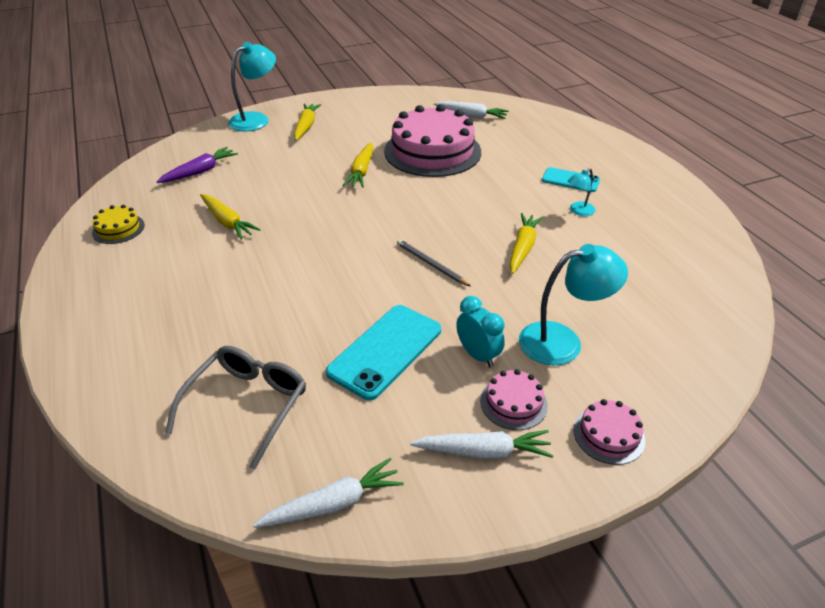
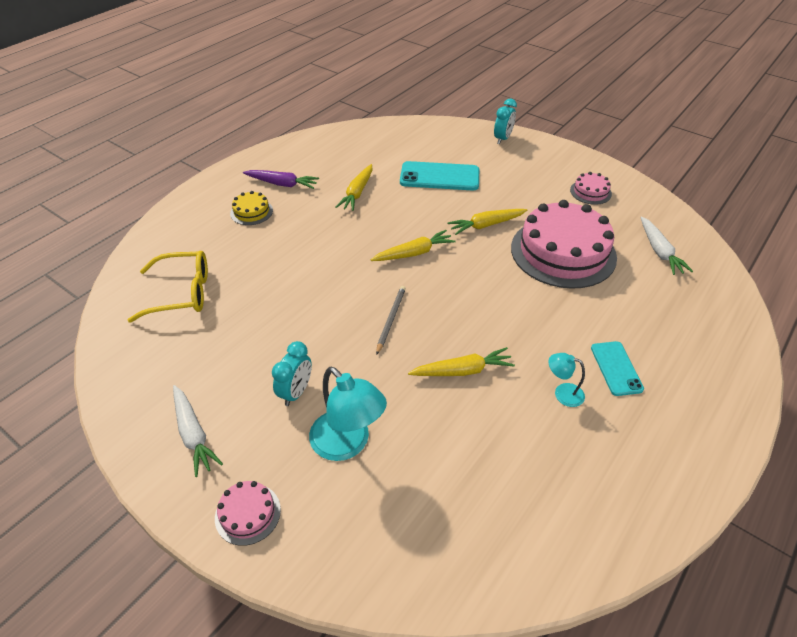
camera: 60 degrees right, 5 degrees up
(118, 229) = (312, 154): yellow cake -> yellow cake (251, 212)
(200, 171) = (406, 151): purple carrot -> purple carrot (282, 184)
(247, 405) = (182, 293): grey glasses -> yellow glasses
(256, 119) = (502, 139): turquoise lamp -> turquoise clock
(306, 126) = (521, 166): yellow carrot -> yellow carrot (414, 253)
(334, 503) = (117, 372): white carrot -> none
(385, 351) = (269, 336): turquoise phone -> turquoise phone (439, 177)
(513, 403) = (253, 435): pink cake -> pink cake (590, 192)

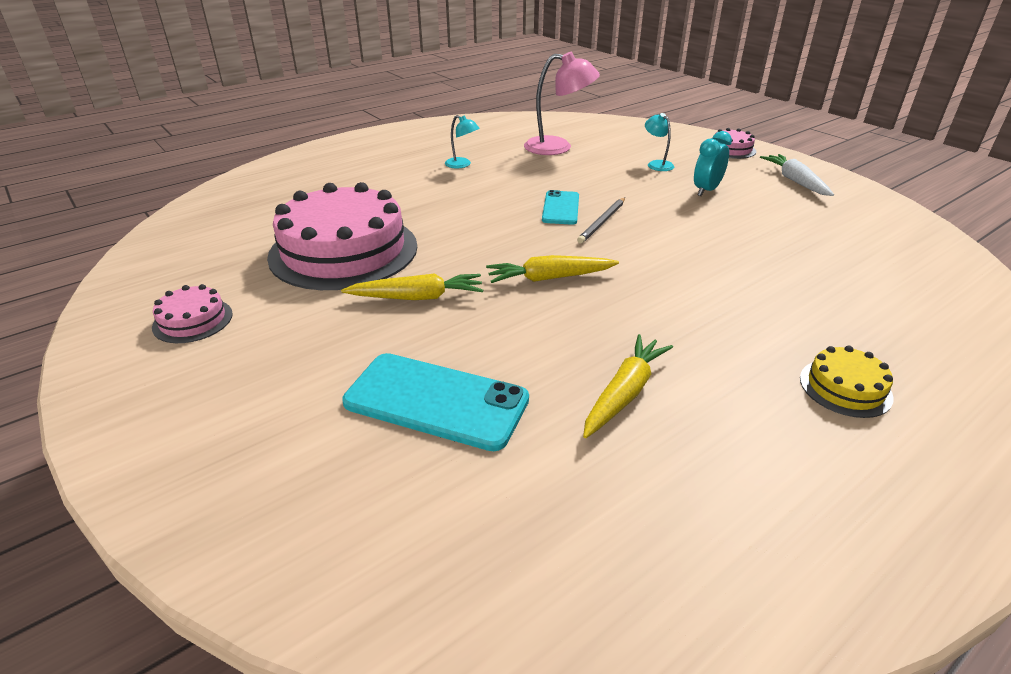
camera: 165 degrees left, 10 degrees down
(182, 293) = (889, 279): yellow glasses -> none
(282, 184) = (801, 447): purple carrot -> none
(347, 444) = (657, 164): turquoise lamp -> turquoise lamp, size x0.52
(463, 371) = (541, 184): yellow carrot -> none
(476, 465) = (558, 147): none -> pink lamp
(502, 139) = (199, 490): turquoise clock -> none
(616, 368) = (401, 170): turquoise phone -> turquoise phone (561, 208)
(659, 251) = (224, 235): white carrot -> none

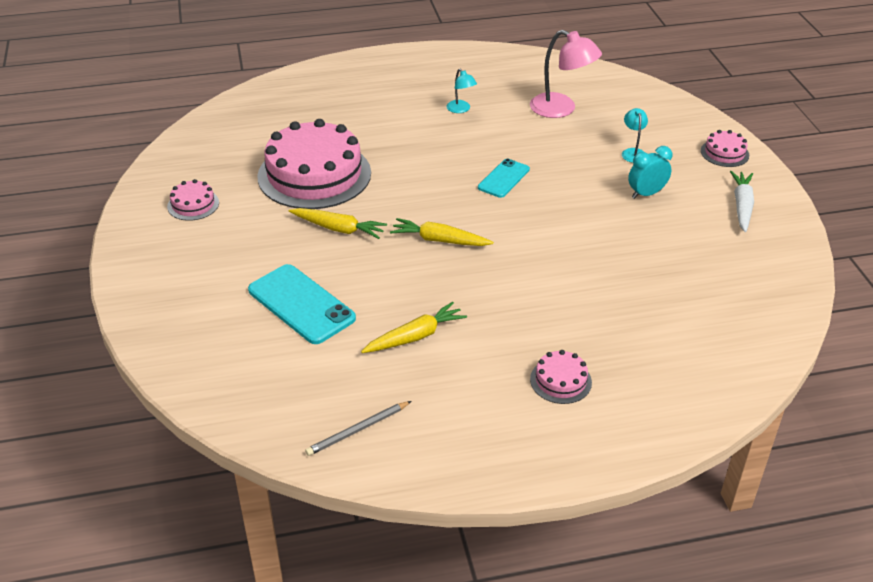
camera: 25 degrees right, 5 degrees up
(602, 222) = (524, 202): grey pencil -> grey pencil (357, 430)
(845, 387) = (560, 381): yellow cake -> pink cake

